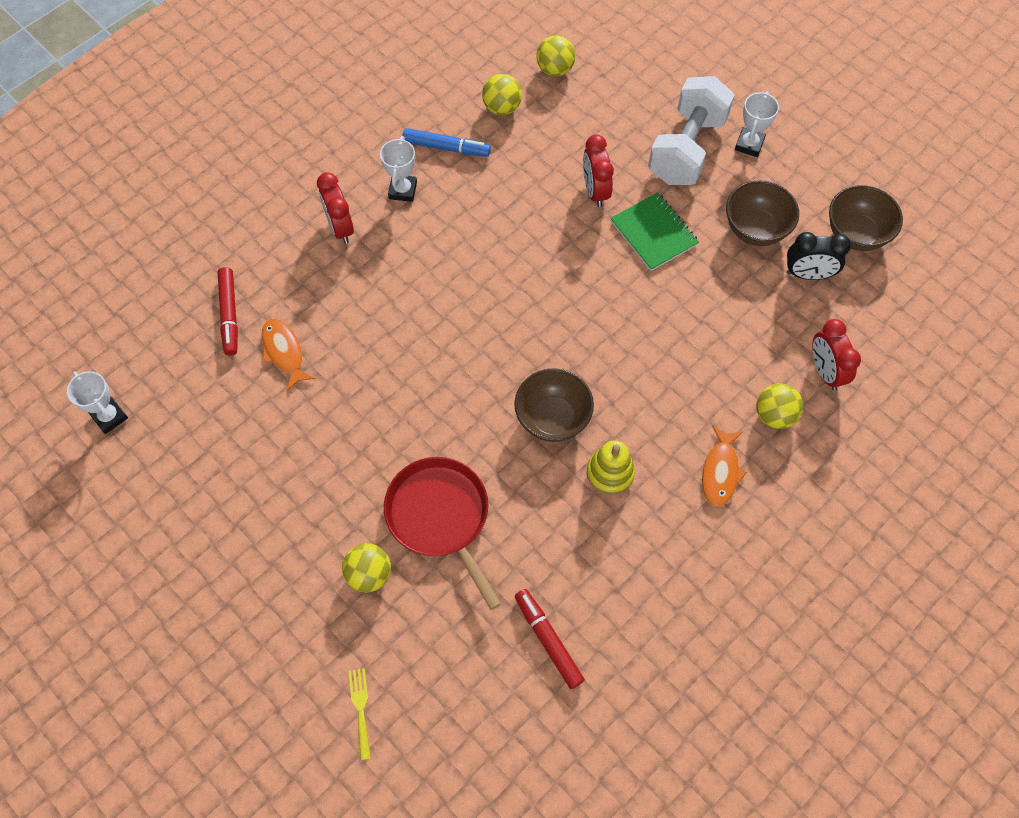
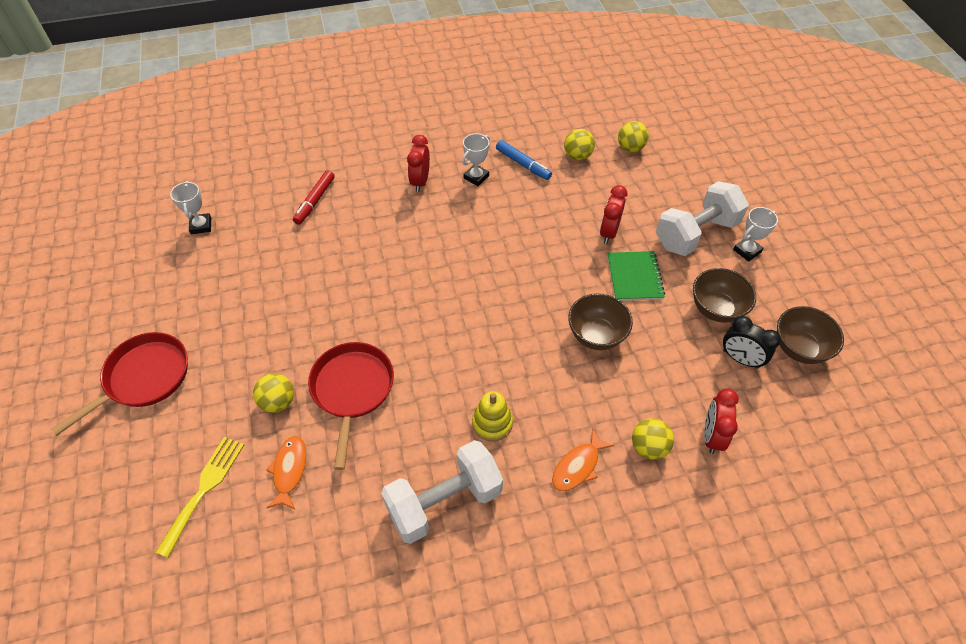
camera: 30 degrees right, 10 degrees down
(192, 632) = (143, 378): none -> red pan
(284, 352) = (330, 237): orange fish -> orange fish (289, 470)
(360, 708) = (204, 489): yellow fork -> yellow fork, size x1.73
(548, 640) = (364, 517): red marker -> none
(552, 418) = (476, 364): brown bowl -> brown bowl (596, 335)
(615, 579) = (444, 501): none -> white dumbbell

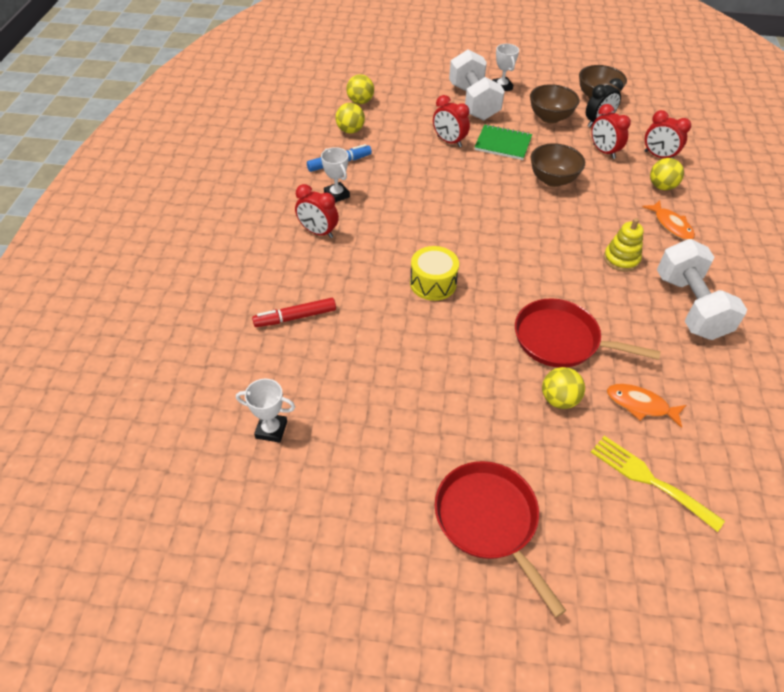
camera: 70 degrees left, 5 degrees down
(315, 201) = (295, 317): red marker -> red marker turned 120 degrees clockwise
(389, 276) = (433, 283): none -> yellow drum
(682, 375) = (603, 151): none -> red clock

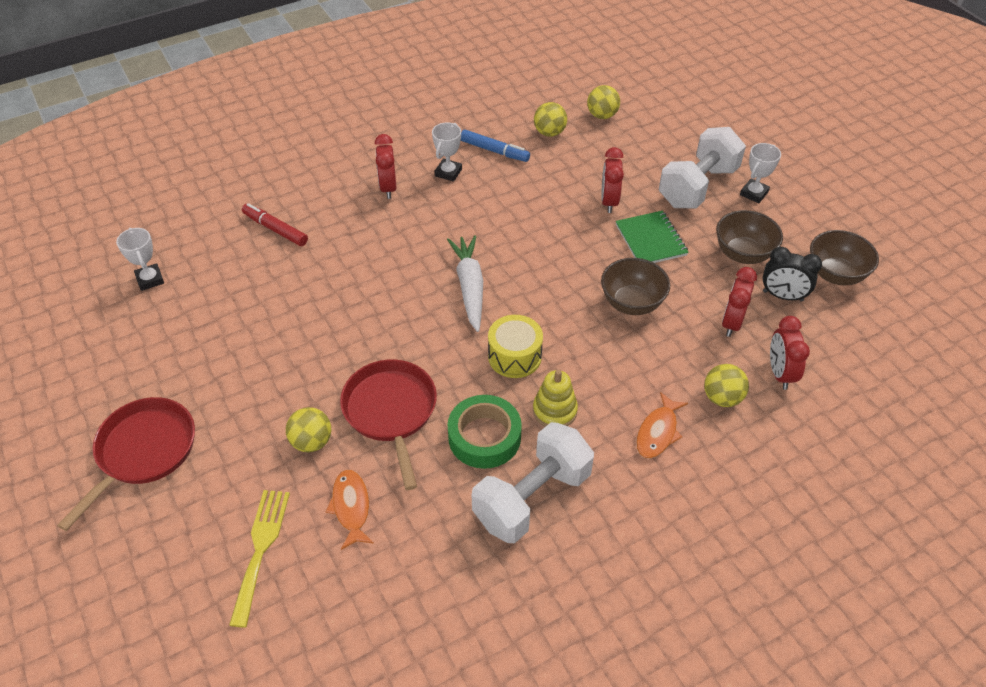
camera: 55 degrees right, 0 degrees up
(433, 283) = (389, 289): yellow drum -> yellow drum (514, 356)
(469, 242) = (469, 287): none -> white carrot
(621, 303) = (484, 437): none -> green tape

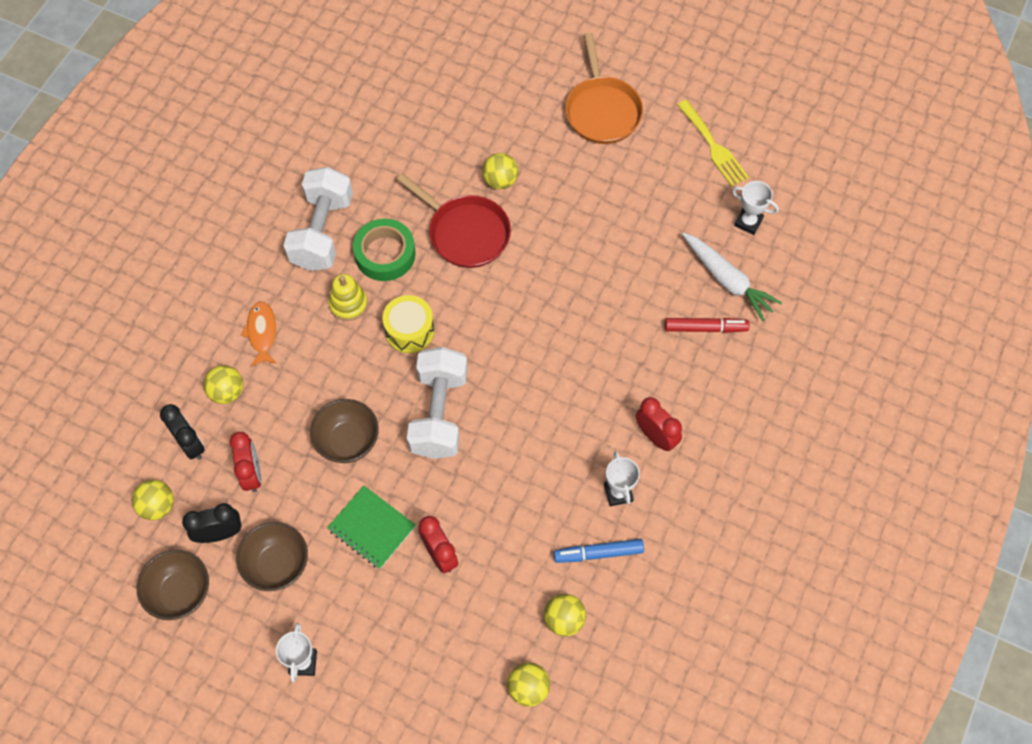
camera: 145 degrees right, 15 degrees up
(143, 452) = (602, 110): red pan -> orange pan
(260, 548) = (469, 104): yellow fork -> yellow fork (713, 147)
(351, 507) = (435, 157): orange fish -> none
(469, 287) = (494, 373): white carrot -> white carrot (727, 280)
(697, 186) = (364, 635): white dumbbell -> white dumbbell (439, 413)
(780, 373) = (190, 444): red clock -> black clock
(832, 341) = (157, 506): none -> yellow ball

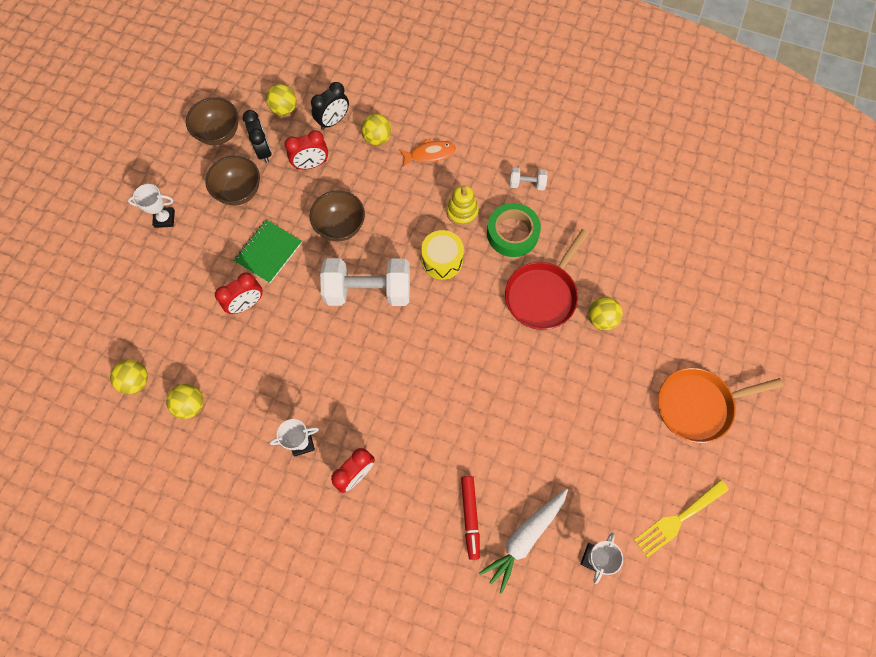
camera: 85 degrees right, 5 degrees up
(322, 232) = (527, 184): white dumbbell -> white dumbbell, size x0.45
(598, 553) = (247, 429): blue marker -> none

